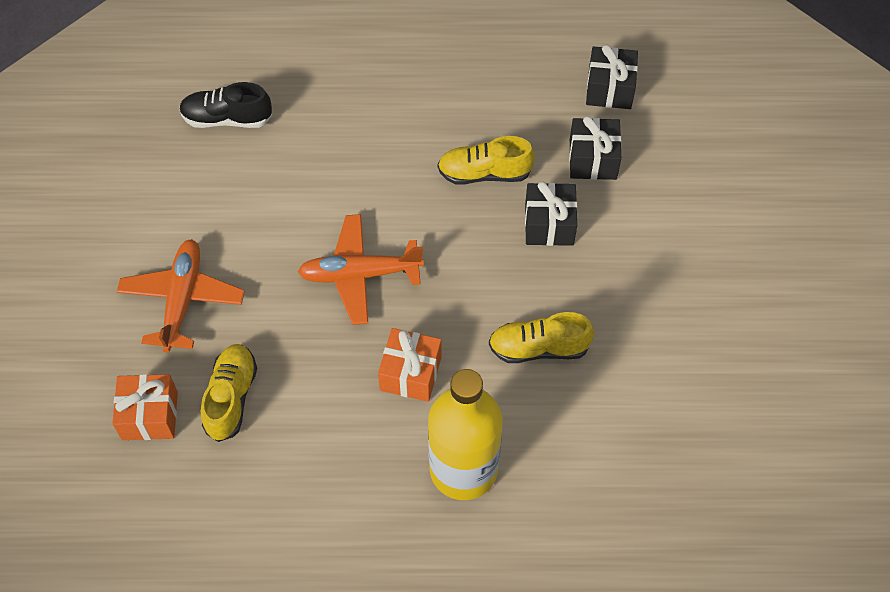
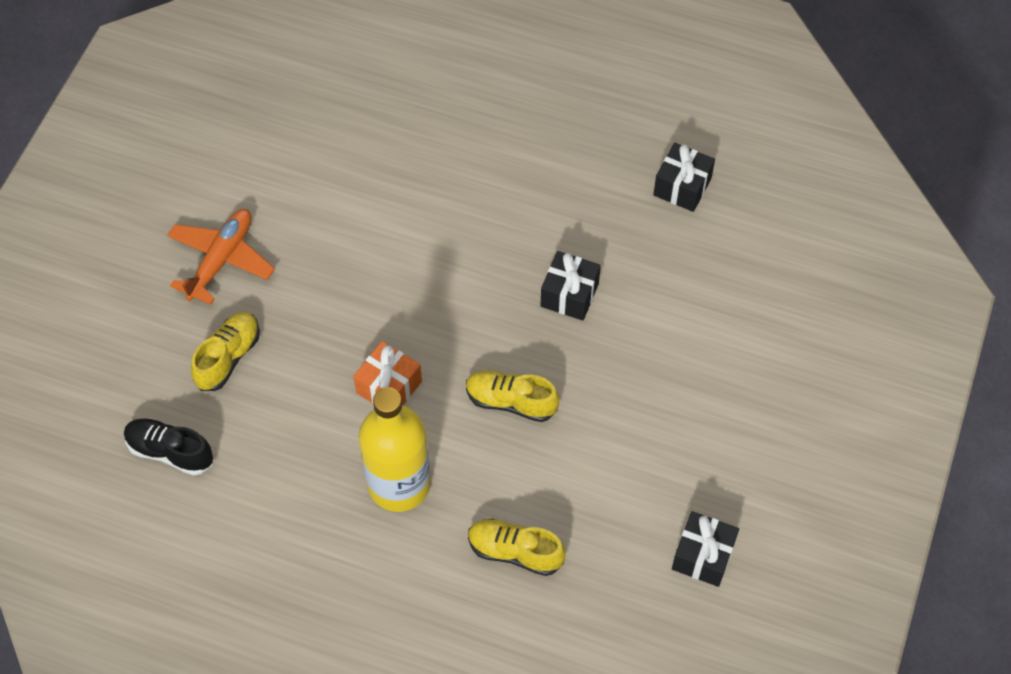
camera: 20 degrees right, 0 degrees up
(150, 415) = (155, 350): orange gift -> none
(227, 118) = (324, 110): black shoe -> black shoe (170, 452)
(360, 274) = (382, 286): orange plane -> none
(484, 173) = (531, 230): yellow shoe -> yellow shoe (515, 552)
(593, 159) = (636, 248): black gift -> black gift (703, 556)

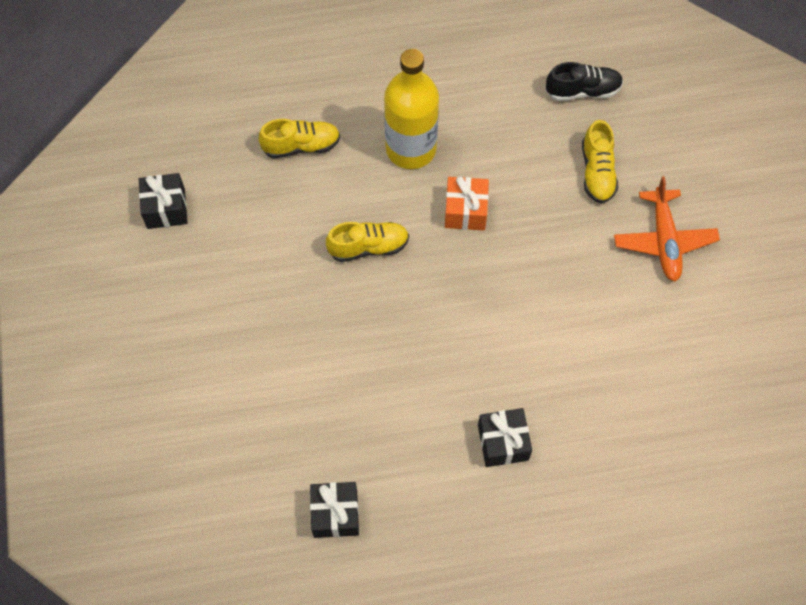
camera: 150 degrees right, 5 degrees up
(569, 295) = (375, 357): black gift -> black gift (503, 442)

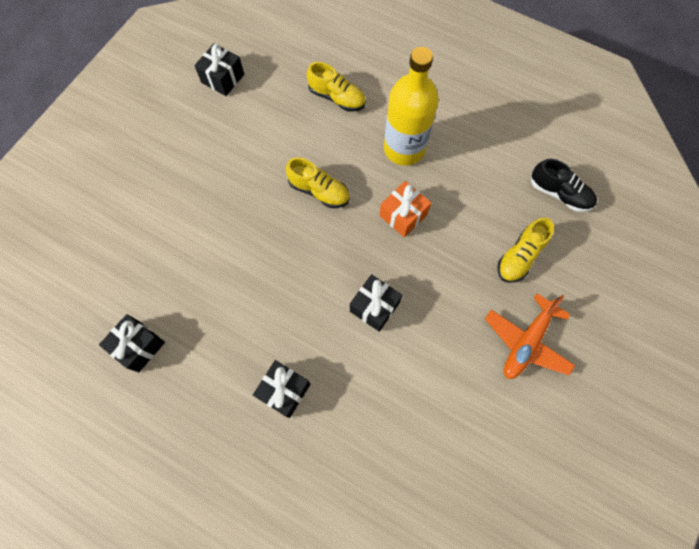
camera: 40 degrees right, 5 degrees up
(514, 311) = (374, 307): none -> black gift

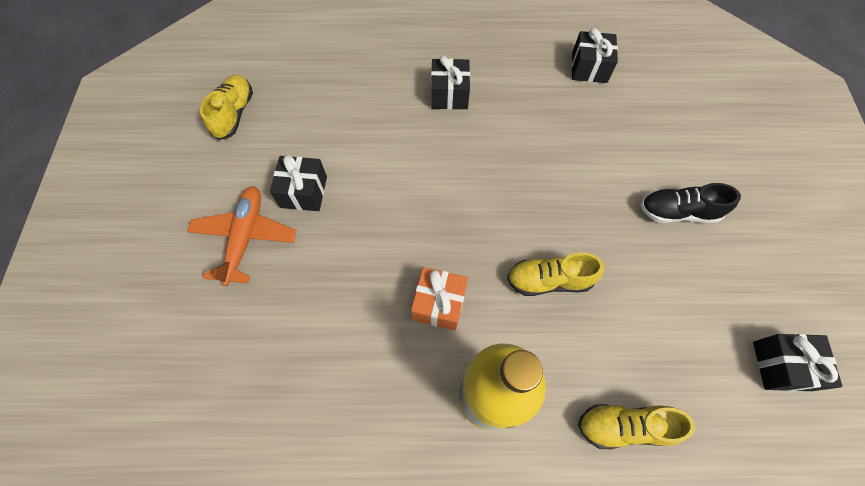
camera: 150 degrees right, 5 degrees down
(374, 307) = (413, 194): black gift -> black gift (303, 192)
(520, 256) = (282, 326): yellow shoe -> yellow shoe (234, 114)
(559, 193) = (256, 446): black shoe -> black shoe (678, 212)

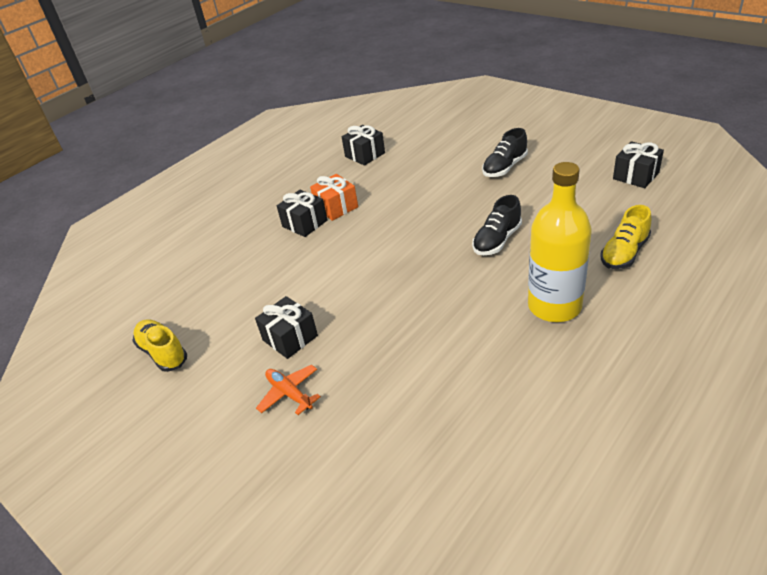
camera: 45 degrees left, 25 degrees down
(245, 237) = (289, 393): orange plane -> orange plane, size x0.64
(439, 304) = (463, 301): orange gift -> orange gift (336, 207)
(549, 280) = (497, 240): yellow shoe -> black shoe

